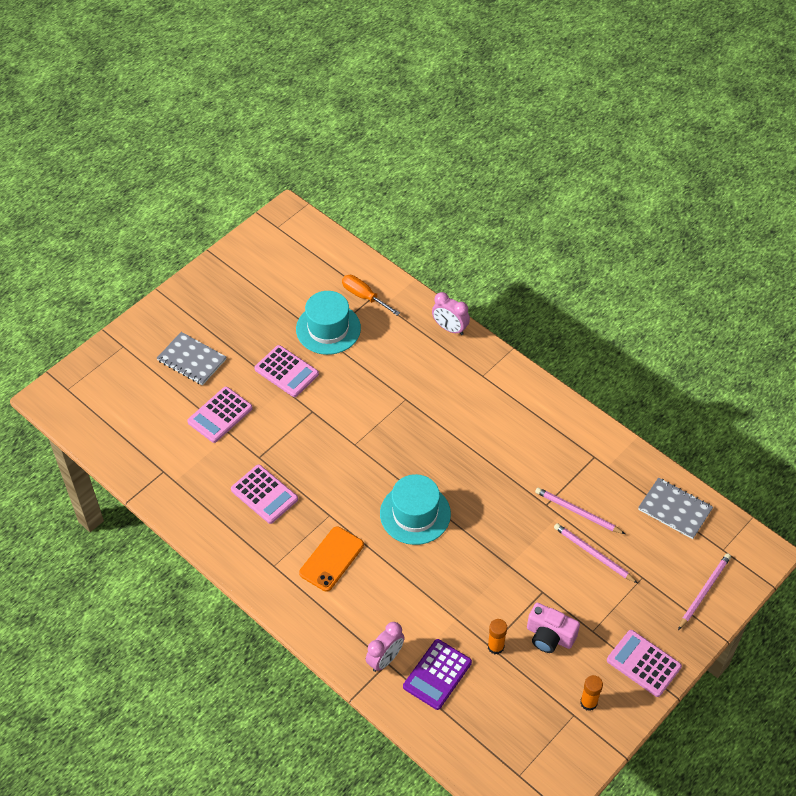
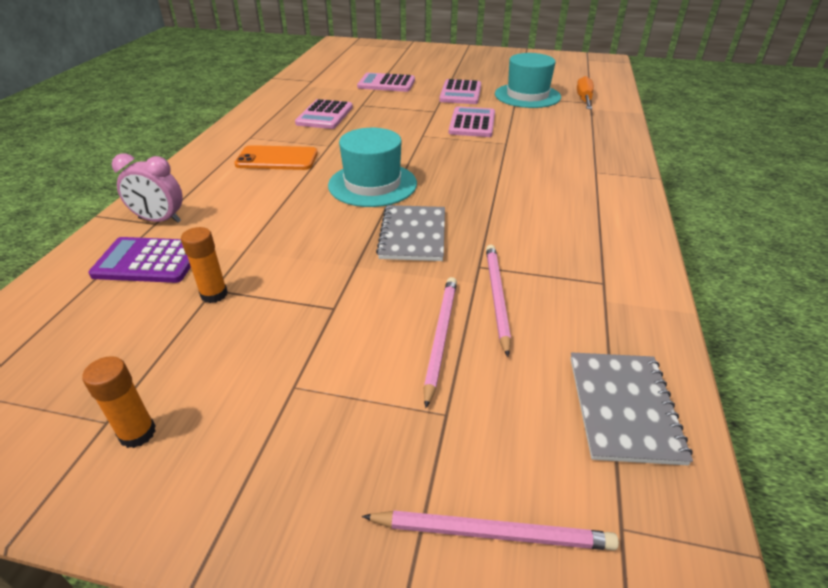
camera: 60 degrees right, 15 degrees down
(191, 360) = (424, 65): grey notebook -> grey notebook (413, 235)
(450, 328) = (620, 140): pink clock -> none
(549, 636) = (257, 340): pink camera -> none
(643, 663) = (255, 488): pink calculator -> pink calculator (472, 123)

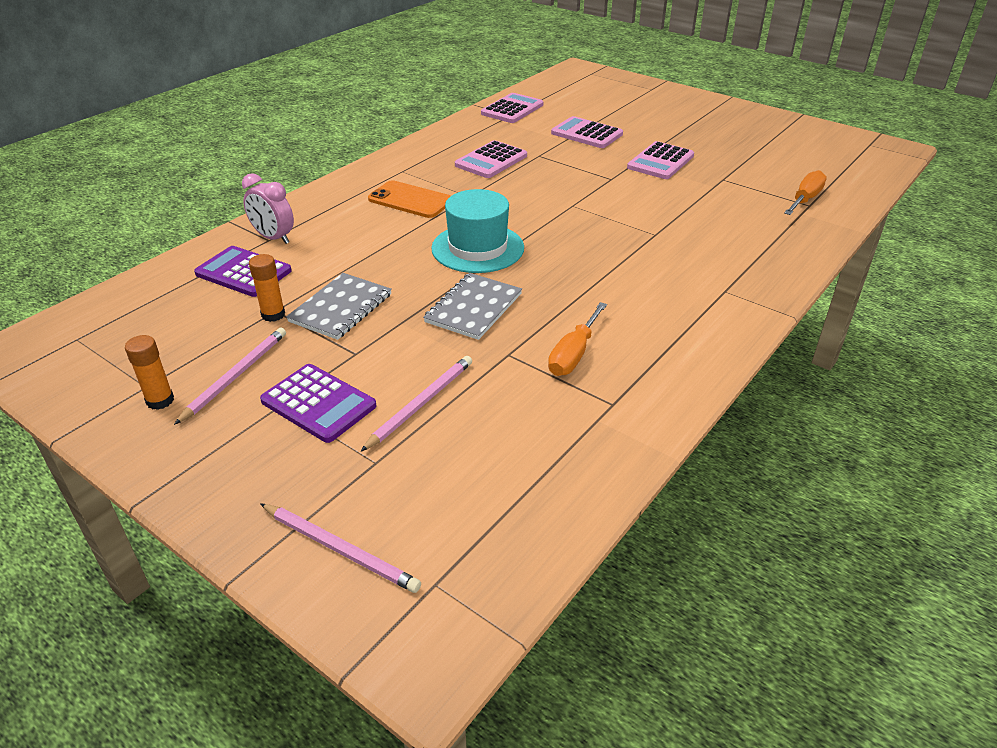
camera: 25 degrees right, 0 degrees up
(335, 372) = (318, 403): none -> purple calculator
(472, 123) = (639, 202): pink calculator -> pink calculator (512, 109)
(496, 297) = (499, 386): pink pencil -> pink pencil (236, 376)
(527, 96) = (737, 180): turquoise hat -> none
(533, 250) = (573, 354): none -> orange screwdriver
(624, 408) = (522, 508): grey notebook -> grey notebook (341, 308)

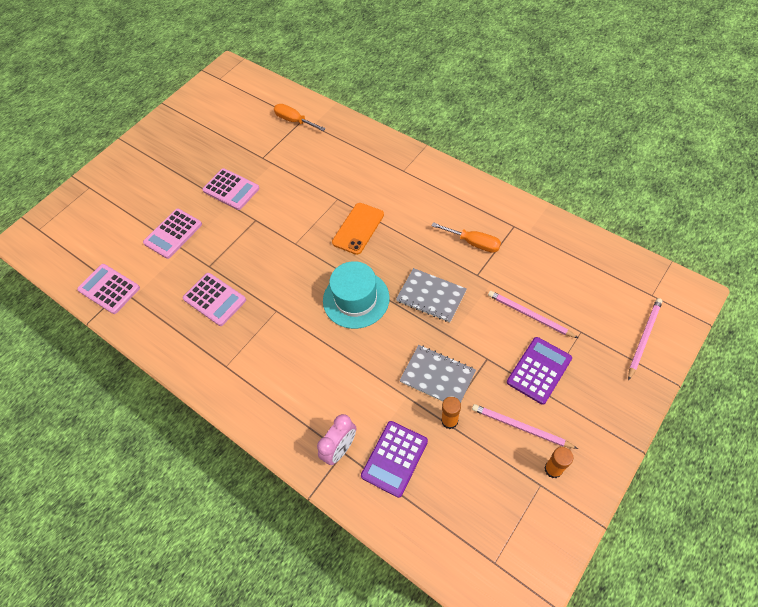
camera: 85 degrees left, 20 degrees up
(410, 200) = (280, 352): orange phone -> orange phone (358, 228)

